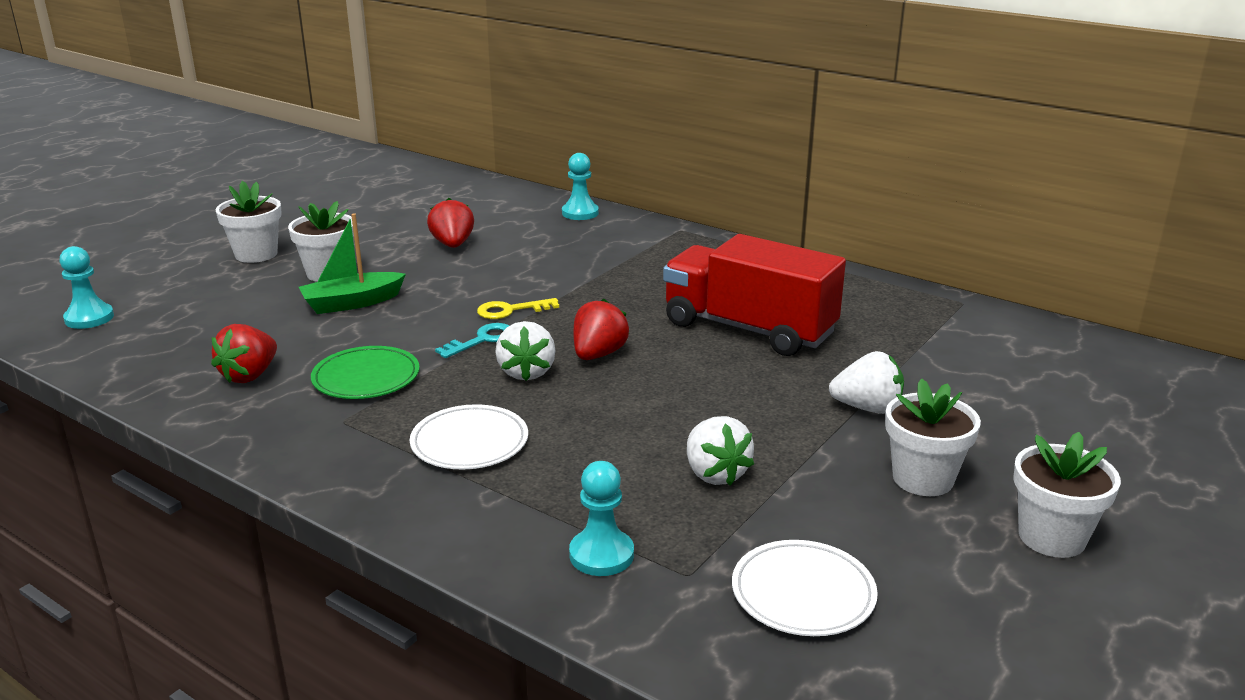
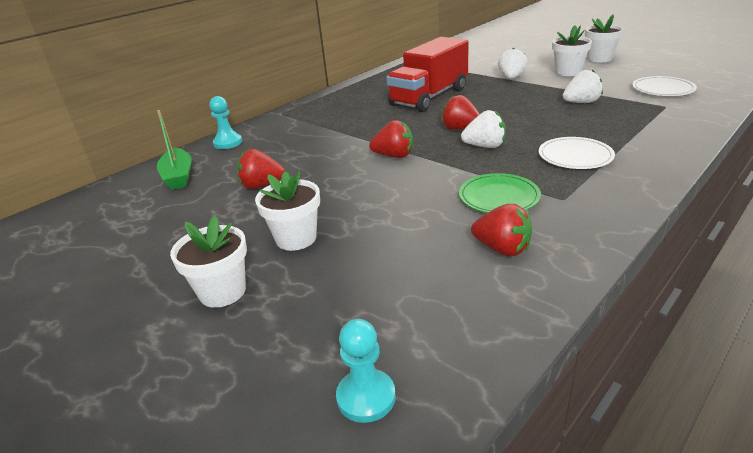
camera: 80 degrees left, 5 degrees up
(352, 303) = (366, 218): green boat -> green boat (178, 176)
(482, 340) = (439, 162): turquoise key -> none
(511, 310) = (394, 156): yellow key -> red strawberry
(601, 555) = (663, 121): turquoise pawn -> none

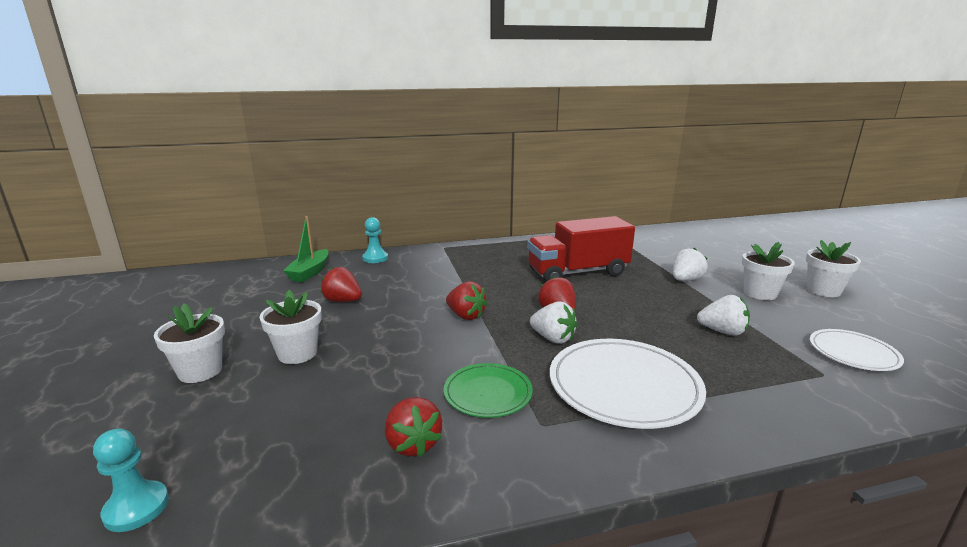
camera: 30 degrees right, 10 degrees down
(575, 156) = (624, 386): white plate -> white plate, size x1.72

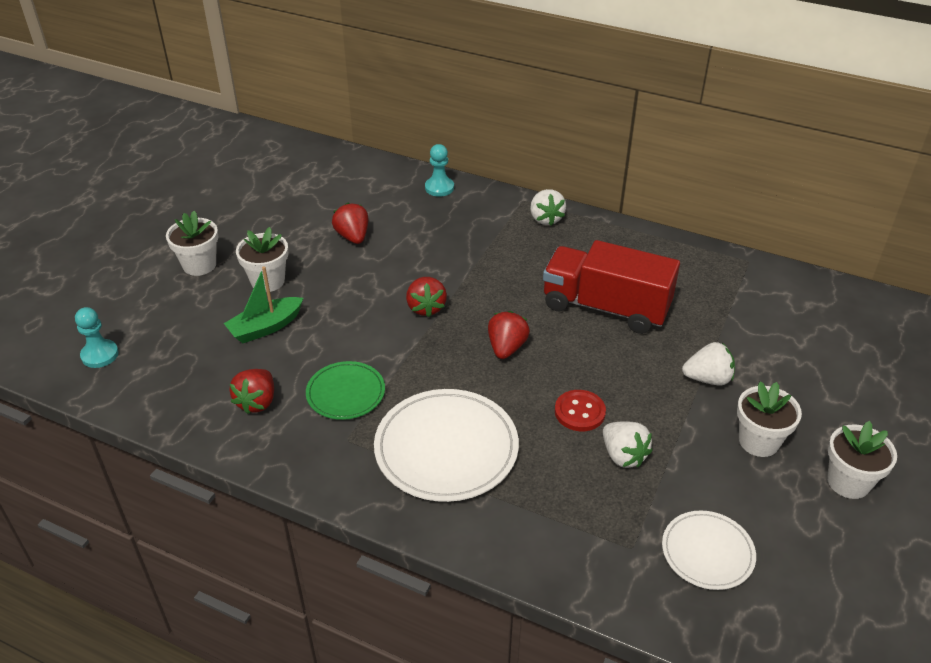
camera: 40 degrees right, 20 degrees up
(310, 272) = (364, 183): green boat -> green boat (265, 327)
(553, 338) = (461, 373): white strawberry -> white strawberry (545, 219)
(659, 323) = (579, 412): none -> red button

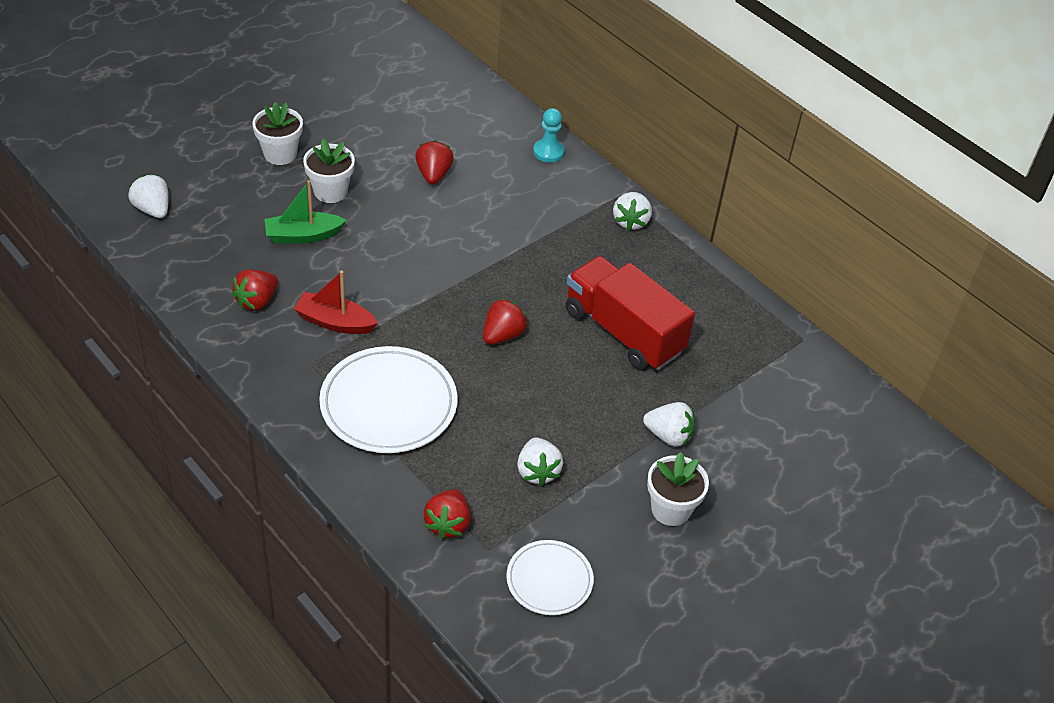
camera: 20 degrees right, 5 degrees up
(100, 355) = (153, 209): turquoise pawn -> white strawberry
(346, 393) = (335, 322): green plate -> red boat
(426, 307) = (455, 269): red strawberry -> red strawberry (448, 524)
(579, 412) = (527, 419): red button -> none
(848, 482) = (725, 577): white flower pot -> none

